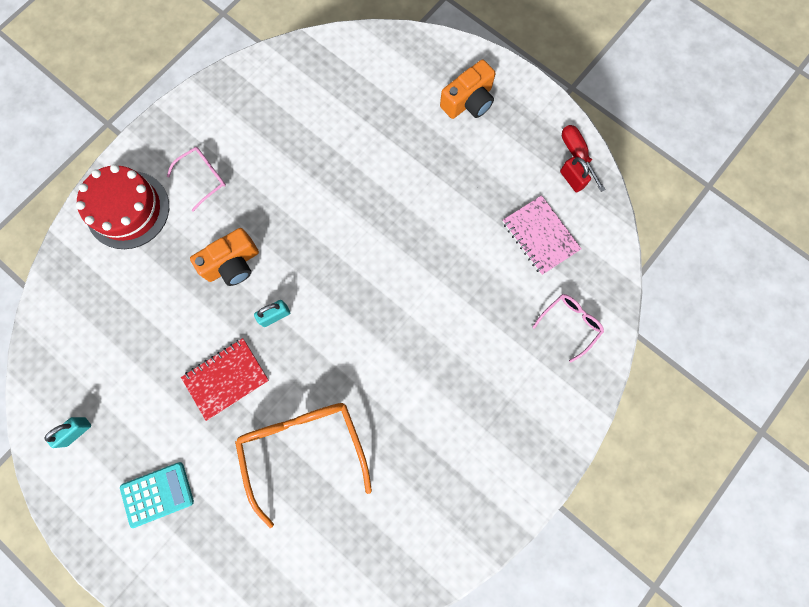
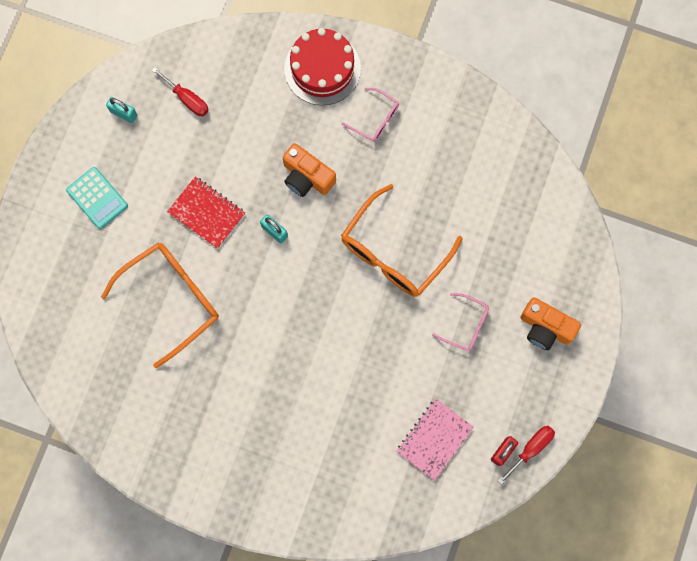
camera: 70 degrees right, 0 degrees up
(94, 357) = (187, 99): none -> red screwdriver
(343, 208) = (393, 252): none -> orange glasses
(570, 324) = (360, 493): pink glasses -> pink glasses (466, 325)

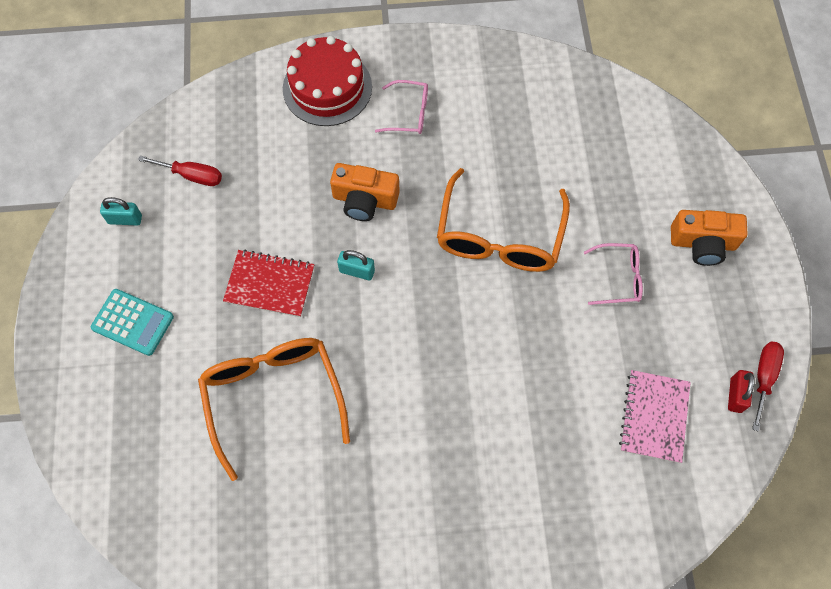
camera: 25 degrees left, 10 degrees down
(172, 299) = (273, 396): orange glasses -> orange glasses turned 45 degrees counterclockwise

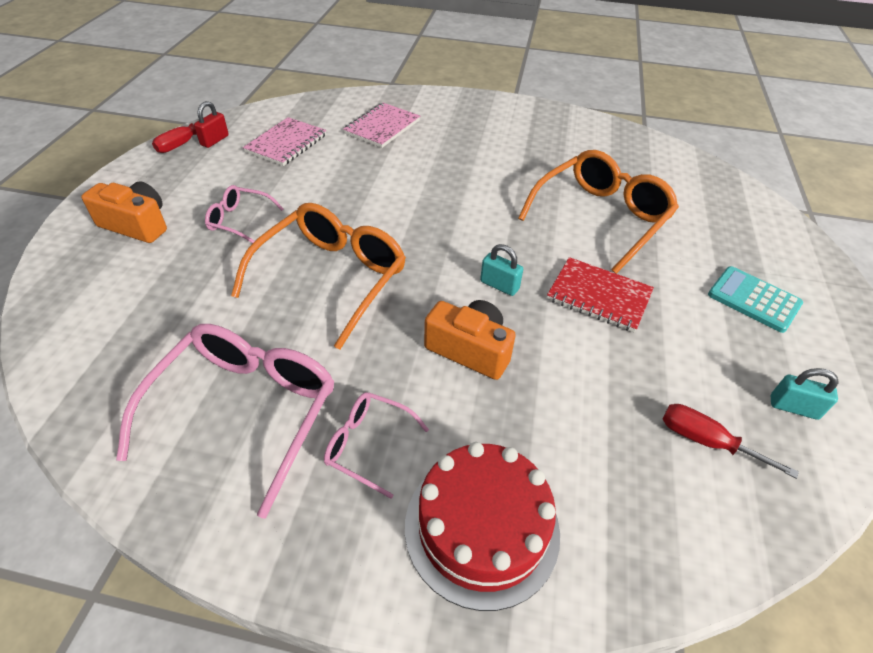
camera: 165 degrees left, 20 degrees down
(273, 396) = (601, 217): orange glasses -> orange glasses turned 135 degrees counterclockwise
(496, 112) = (246, 411): none -> pink glasses
(563, 494) = (382, 127): none -> pink notebook

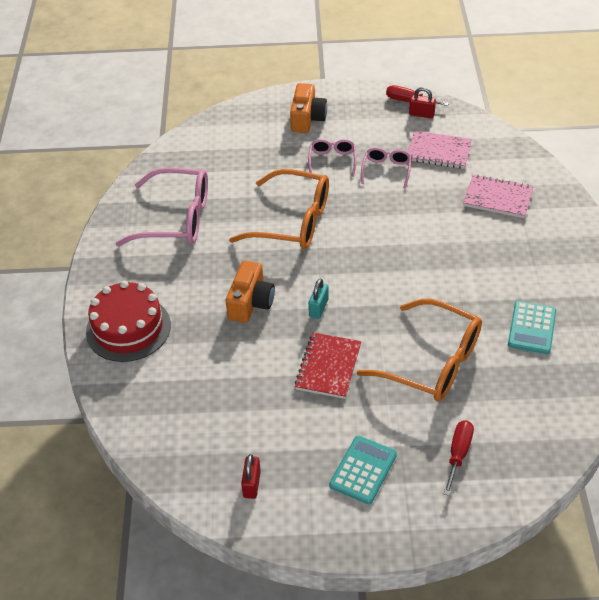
camera: 80 degrees right, 0 degrees up
(367, 445) = (167, 272): pink glasses -> pink glasses (386, 170)
(565, 150) = (532, 328): none -> turquoise calculator
(706, 441) = (209, 430): red screwdriver -> red screwdriver (458, 454)
(793, 407) = (251, 484): turquoise padlock -> red padlock

